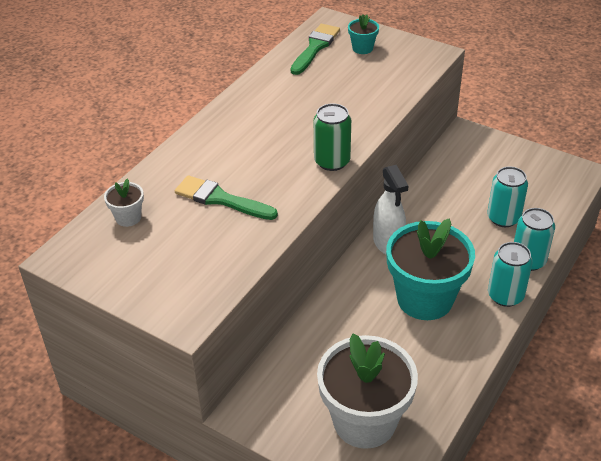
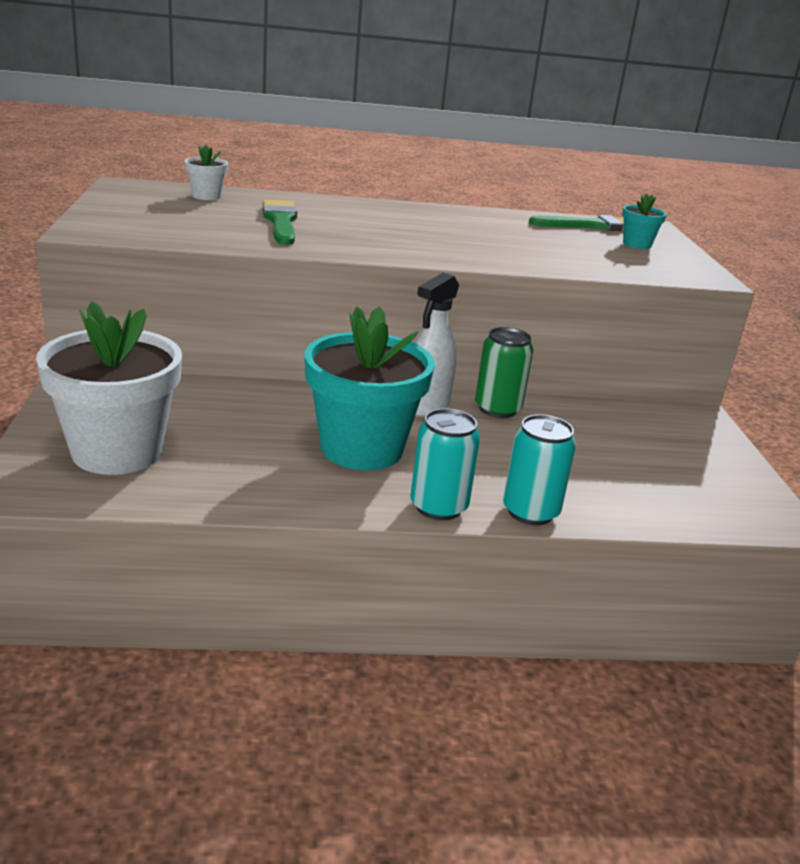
camera: 50 degrees right, 15 degrees down
(332, 161) = (414, 255): green can -> green can (497, 409)
(503, 218) = (585, 475): turquoise can -> none

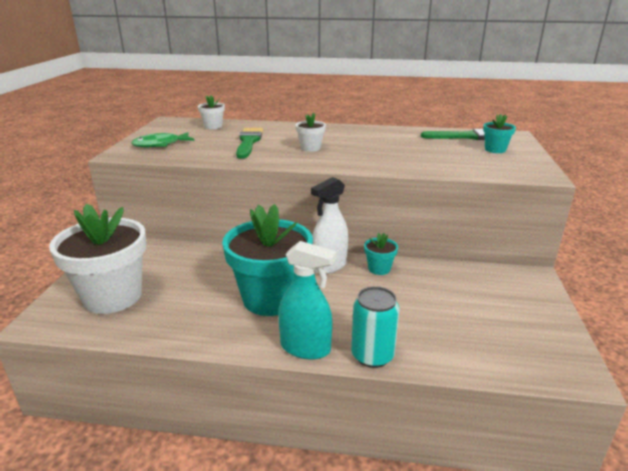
camera: 15 degrees right, 0 degrees up
(140, 220) = (160, 144): none -> green fish
(381, 233) = (310, 148): none -> white flower pot
(438, 507) = (305, 348): turquoise can -> turquoise spray bottle
(497, 409) = (379, 269): green can -> turquoise flower pot

